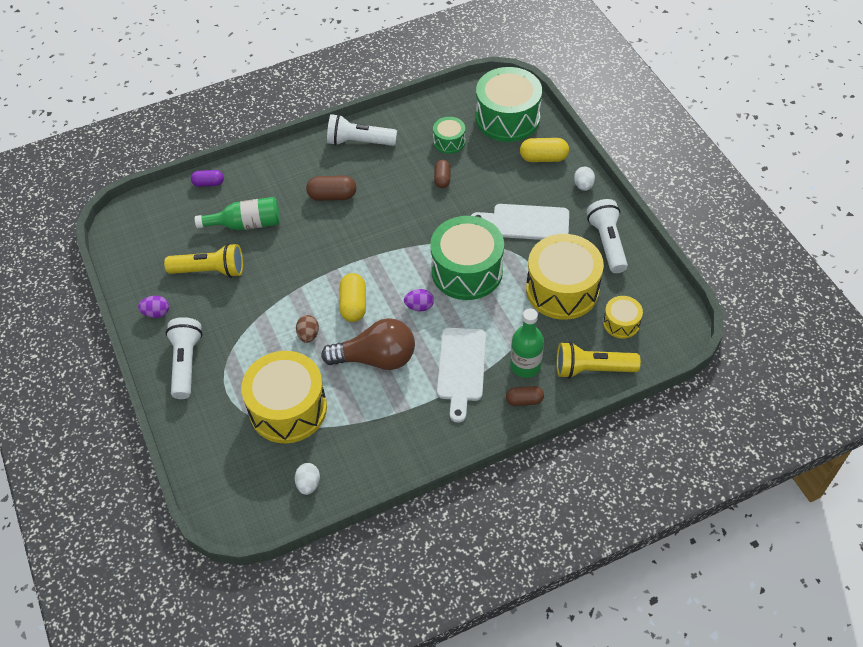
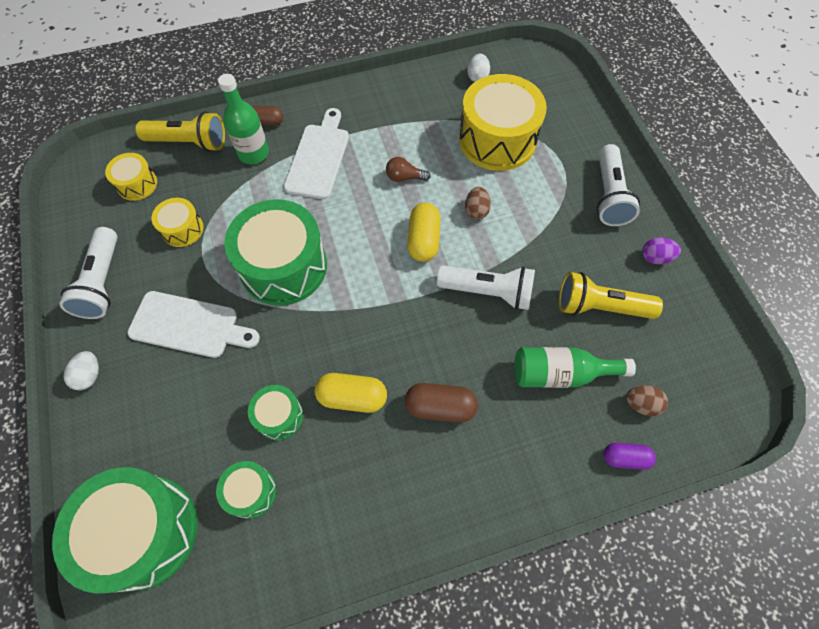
camera: 175 degrees left, 10 degrees up
(191, 213) = (641, 404): none -> brown egg
(359, 142) = (391, 513): white flashlight -> white flashlight (488, 292)
(376, 358) = (404, 177): brown light bulb -> brown light bulb, size x0.45
(419, 306) = (349, 228): purple egg -> none
(442, 179) = (279, 416): brown capsule -> green drum
(543, 158) = (122, 435): yellow capsule -> yellow capsule (352, 397)
(562, 289) = (182, 229): yellow drum -> yellow drum, size x0.49

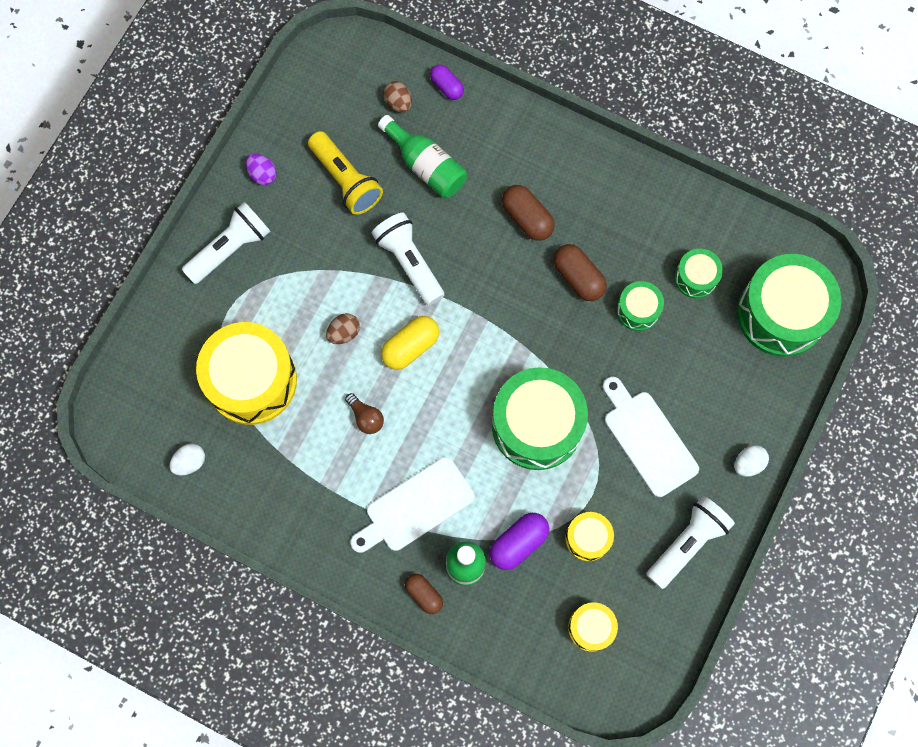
camera: 135 degrees left, 10 degrees up
(189, 142) = (511, 636): yellow flashlight -> none
(230, 190) = (518, 543): none -> purple capsule
(352, 397) = (578, 277): yellow capsule -> brown capsule

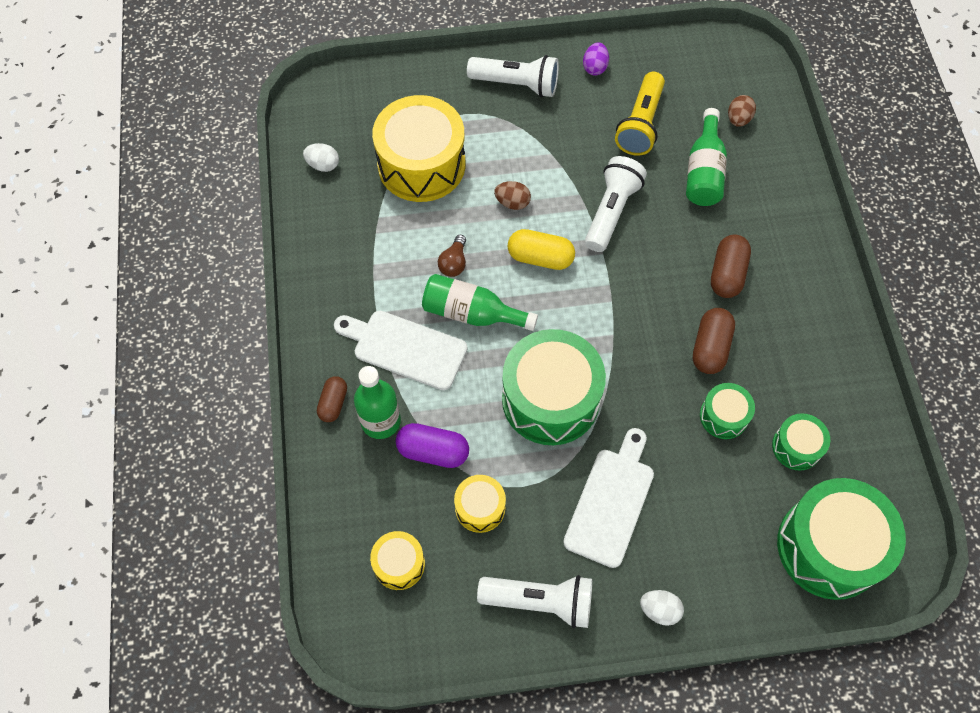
camera: 55 degrees right, 10 degrees down
(422, 434) = (472, 313): none -> green bottle
(447, 87) = (784, 144): purple capsule -> none

